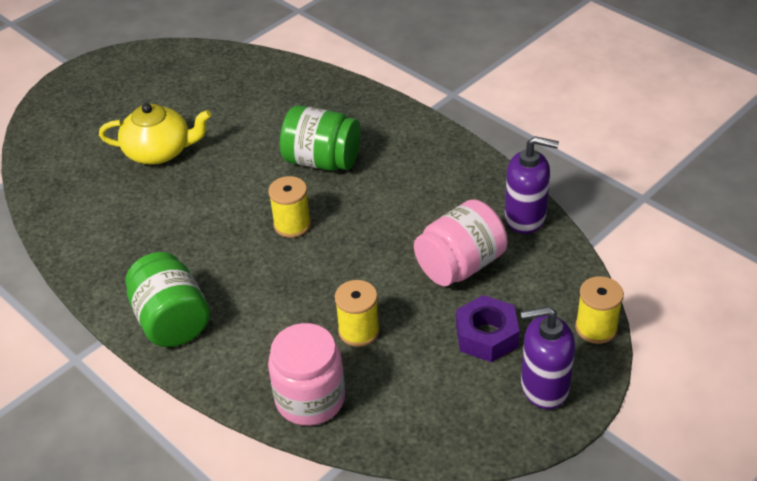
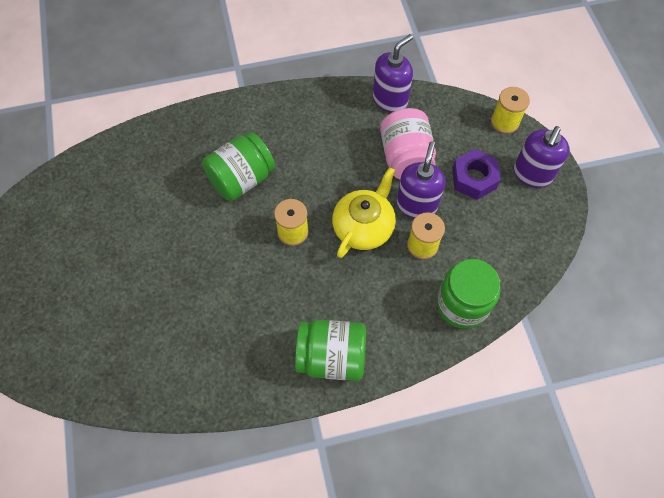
camera: 60 degrees left, 20 degrees up
(159, 151) = (135, 280): yellow teapot -> yellow teapot (363, 227)
(310, 399) = (462, 304): pink jar -> green jar
(407, 302) = (416, 204): none -> purple soap dispenser

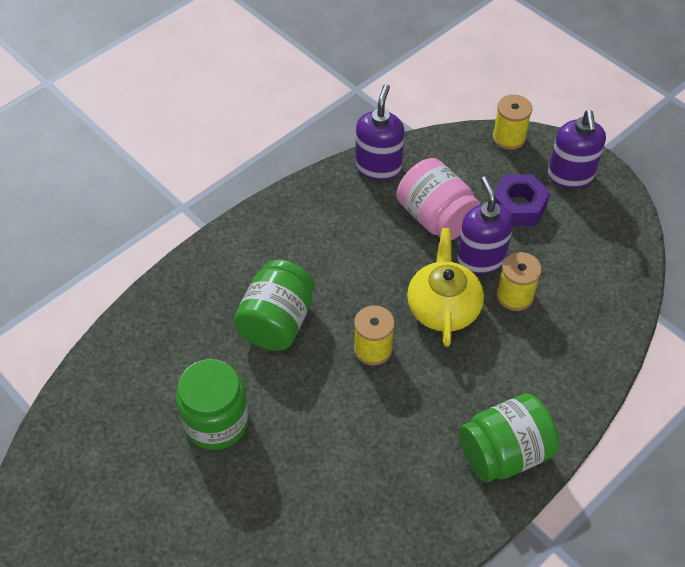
camera: 30 degrees left, 10 degrees down
(462, 304) = (593, 333): green jar -> green jar (216, 422)

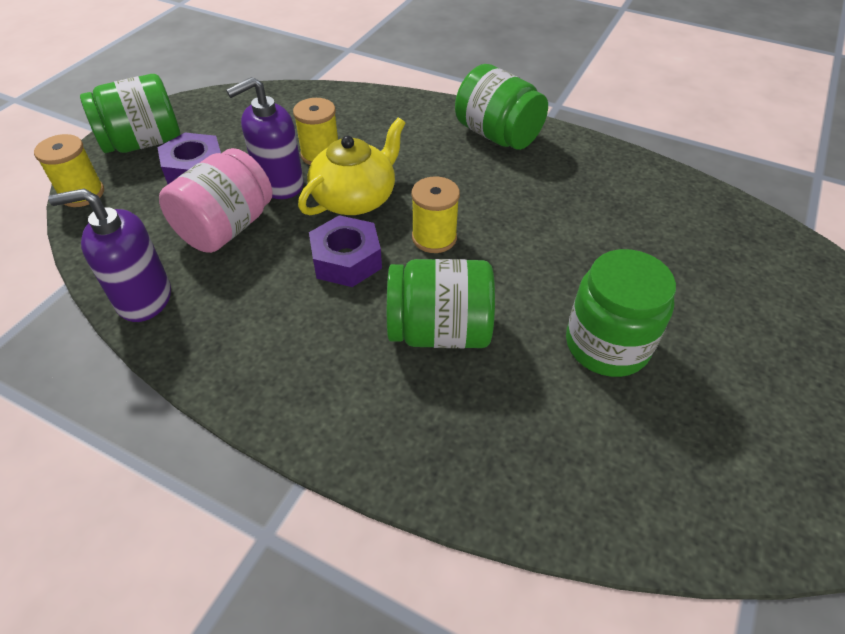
camera: 110 degrees left, 5 degrees down
(370, 284) = (346, 260): none -> purple nut
(443, 307) = (355, 198): yellow teapot -> yellow teapot turned 150 degrees clockwise
(570, 176) = (143, 143): purple soap dispenser -> green jar

